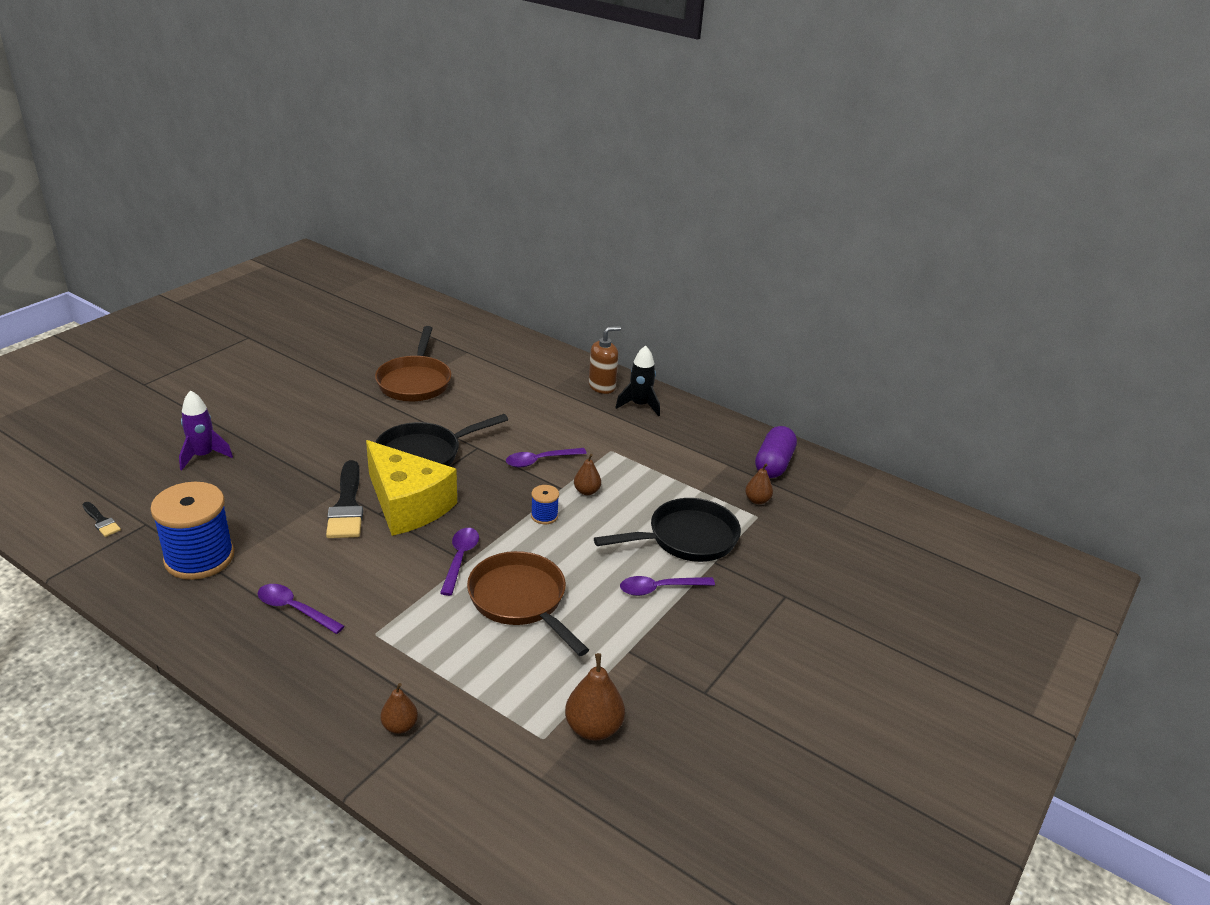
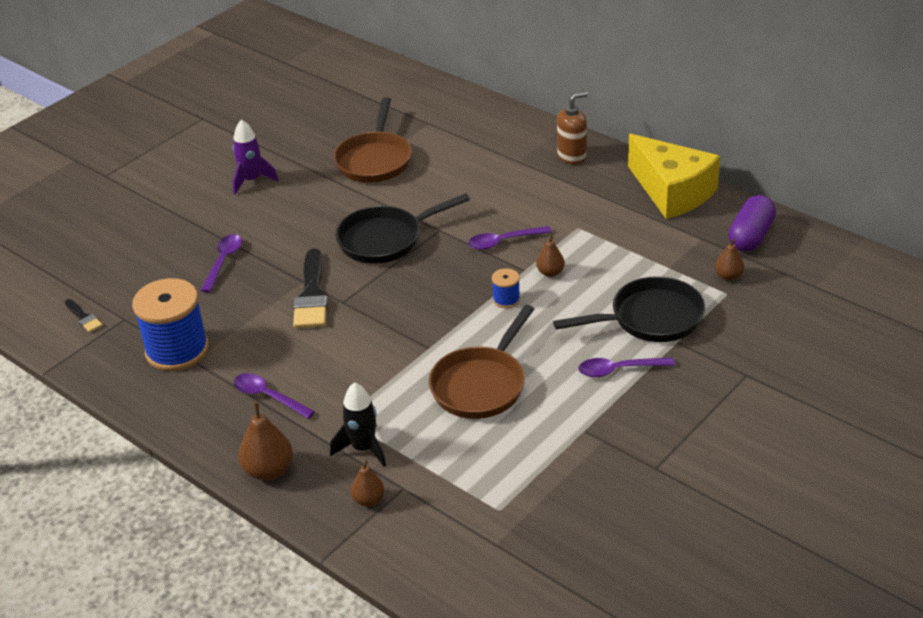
camera: 10 degrees right, 5 degrees up
(203, 456) = (170, 249): purple rocket -> purple rocket (252, 180)
(407, 505) = (370, 292): yellow cheese -> yellow cheese (672, 192)
(460, 559) = (422, 345): purple spoon -> purple spoon (223, 262)
(521, 601) = (481, 384): brown pan -> brown pan turned 120 degrees counterclockwise
(593, 728) = (547, 501): brown pear -> brown pear (268, 470)
(639, 405) = (611, 176): black rocket -> black rocket (363, 448)

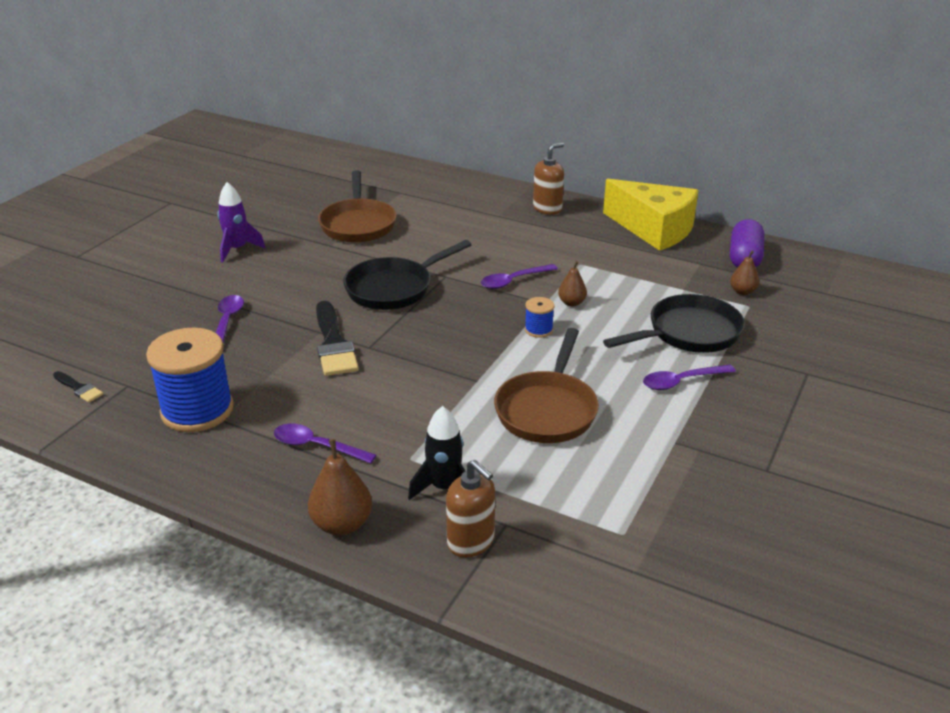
camera: 15 degrees left, 5 degrees down
(369, 500) = (471, 542): brown pear -> brown soap dispenser

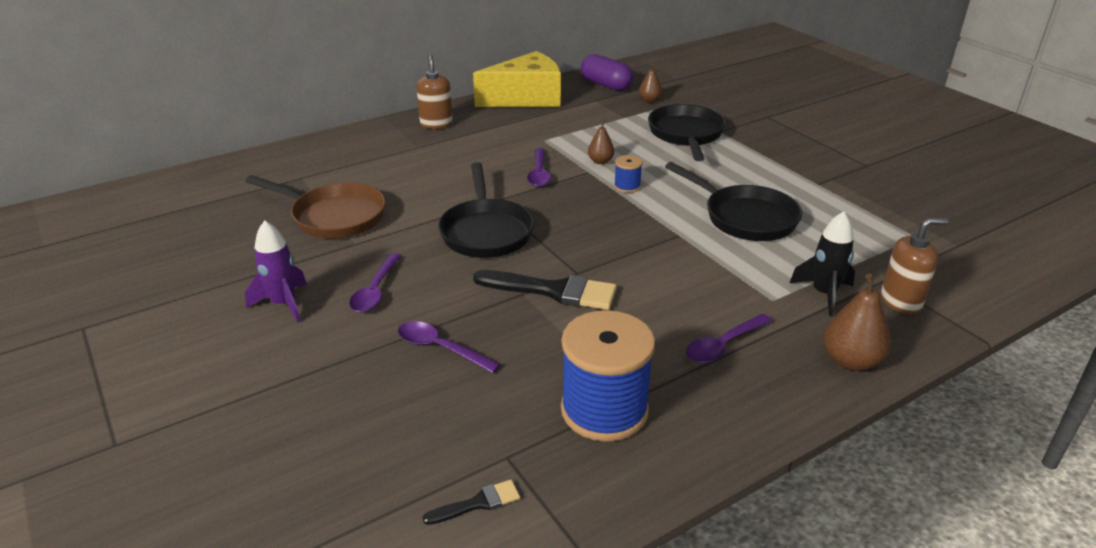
camera: 60 degrees left, 0 degrees up
(547, 409) = (744, 217): brown pan -> black pan
(682, 381) = (746, 157): purple spoon -> purple spoon (375, 290)

